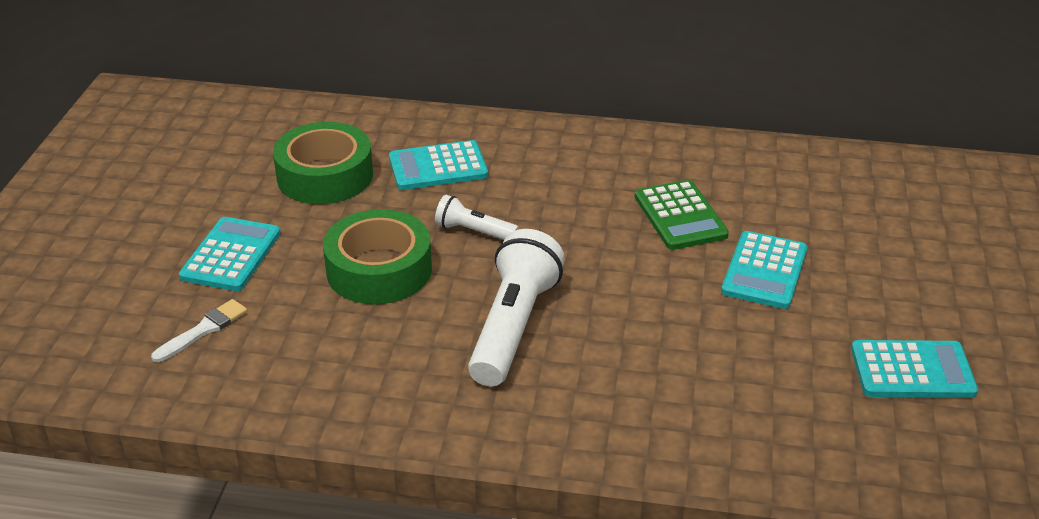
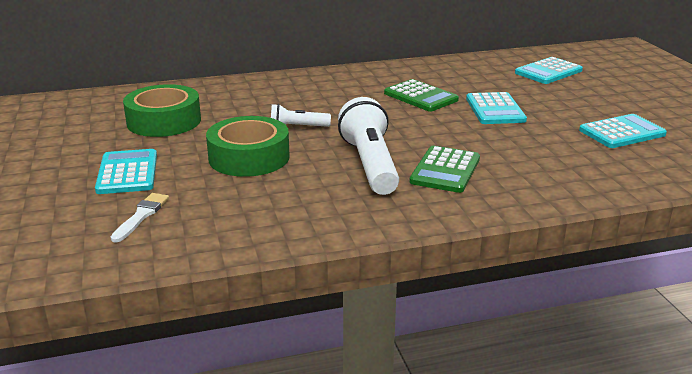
camera: 25 degrees left, 10 degrees down
(438, 167) = (242, 103): turquoise calculator -> turquoise calculator (548, 72)
(599, 366) = (445, 170): none -> green calculator

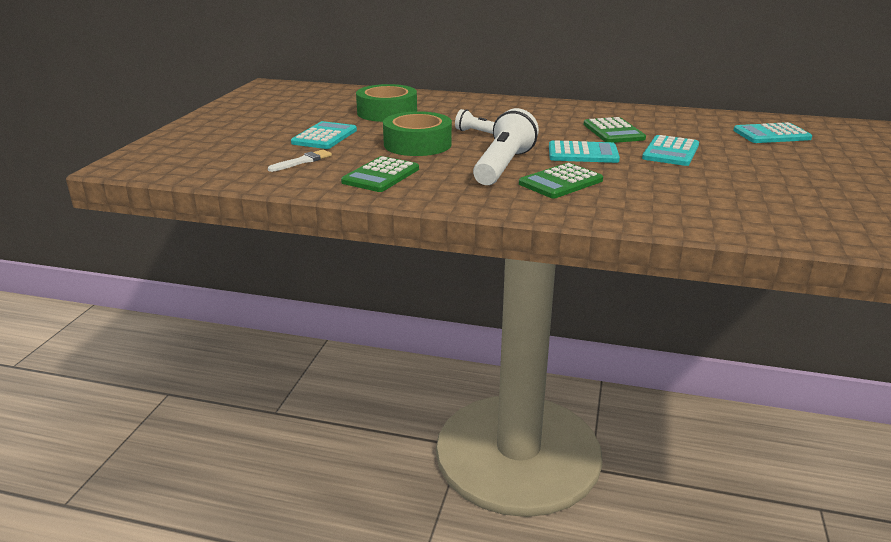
camera: 30 degrees right, 0 degrees up
(258, 211) = (381, 175): none -> green calculator
(622, 132) = (777, 191): turquoise calculator -> turquoise calculator (583, 153)

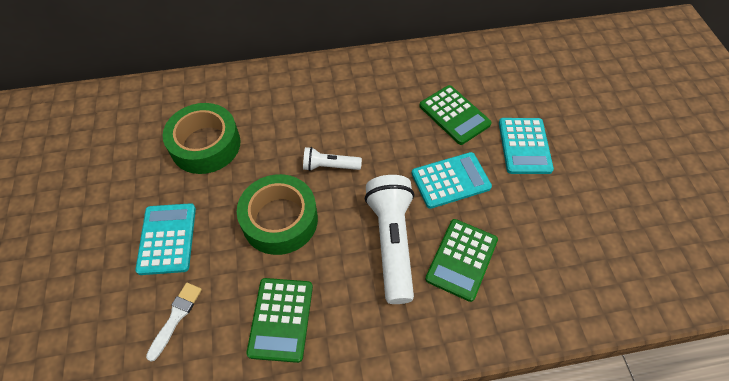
camera: 25 degrees left, 30 degrees up
(771, 134) = (588, 73): turquoise calculator -> none

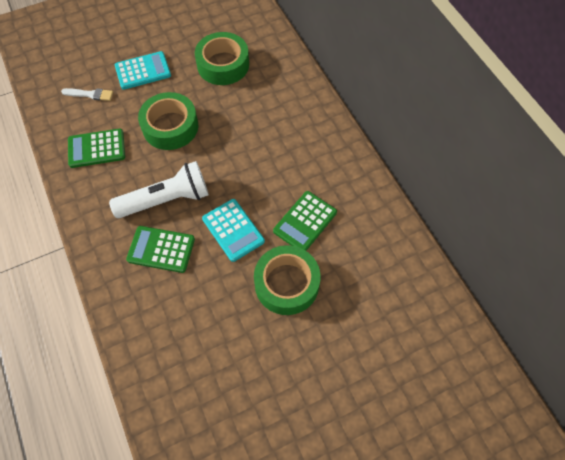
camera: 75 degrees right, 5 degrees up
(330, 166) = (225, 144): white flashlight -> none
(524, 146) = (287, 284): turquoise calculator -> green tape

